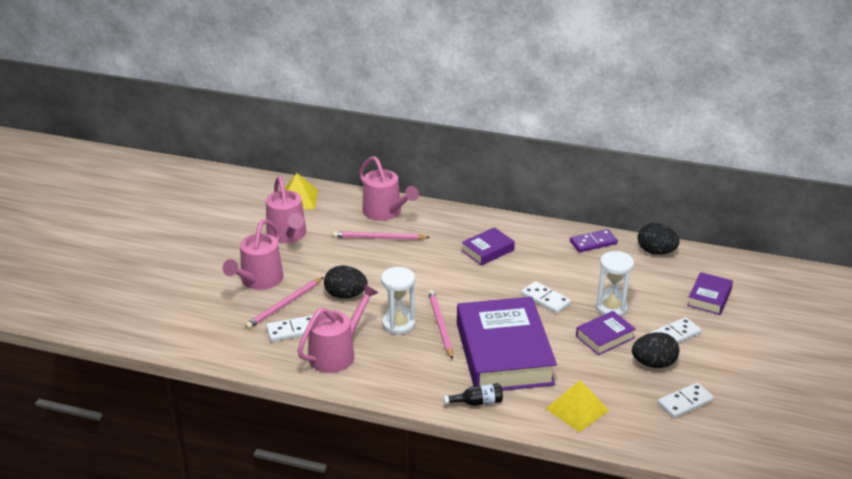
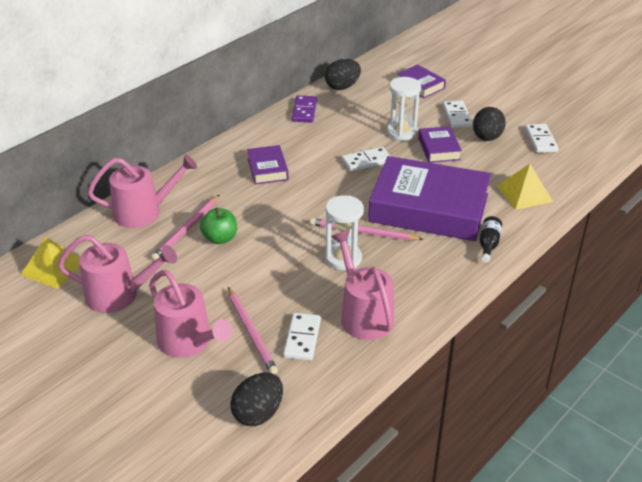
camera: 65 degrees left, 5 degrees up
(345, 295) = (268, 281): black egg -> black egg (258, 413)
(380, 256) = (220, 238): none -> green apple

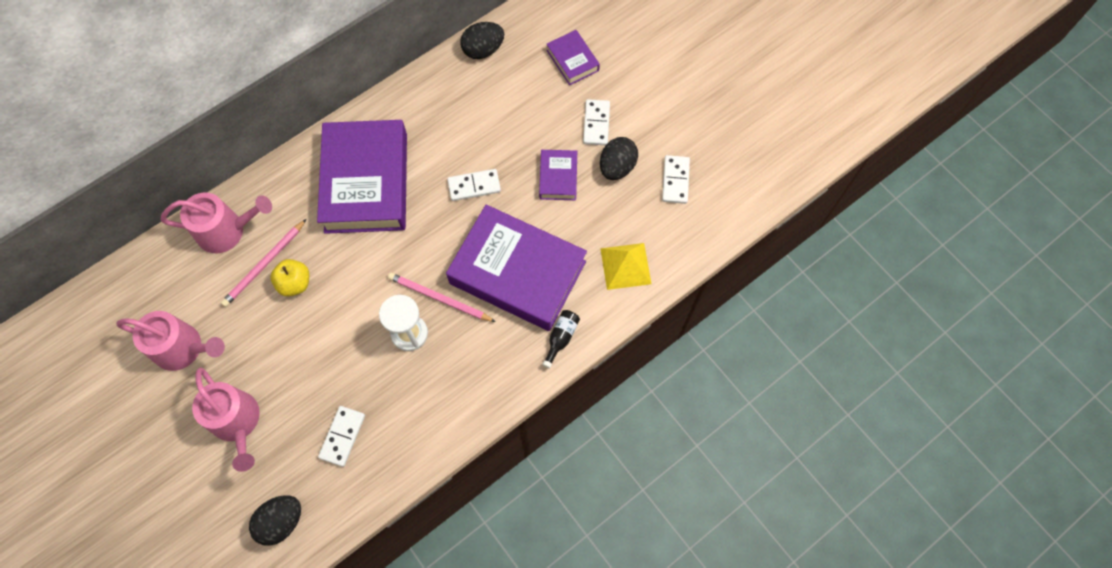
camera: 10 degrees right, 30 degrees up
(53, 268) = (127, 299): yellow pyramid -> none
(220, 238) = (295, 283): green apple -> yellow apple
(251, 332) = (297, 420): pink pencil -> none
(267, 169) = (366, 182): purple book -> purple book, size x2.20
(304, 111) = (429, 88): purple domino -> none
(363, 315) = (408, 415): pink watering can -> none
(402, 132) = (526, 143): white hourglass -> none

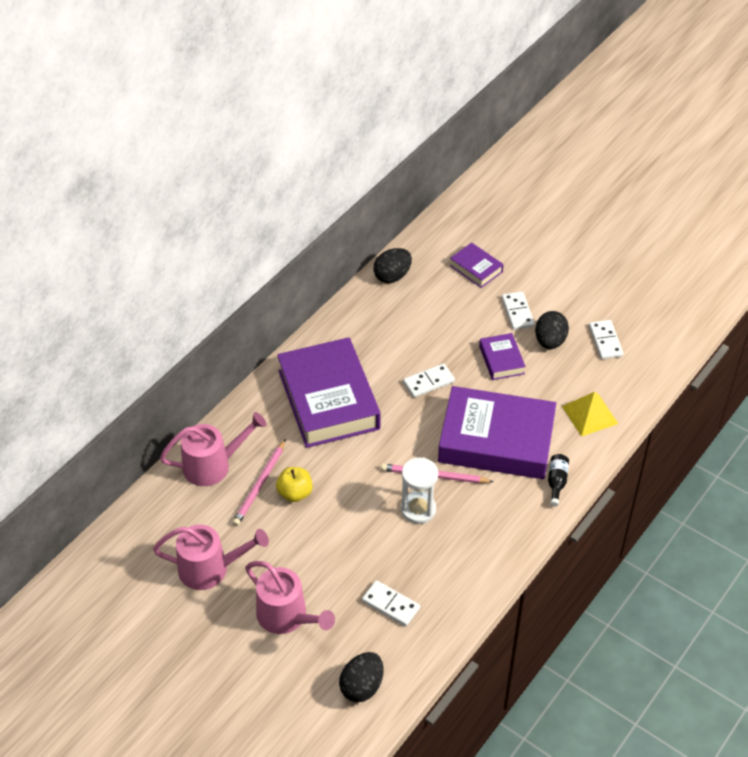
camera: 15 degrees left, 20 degrees down
(342, 436) = (391, 604): white domino -> white domino turned 60 degrees counterclockwise

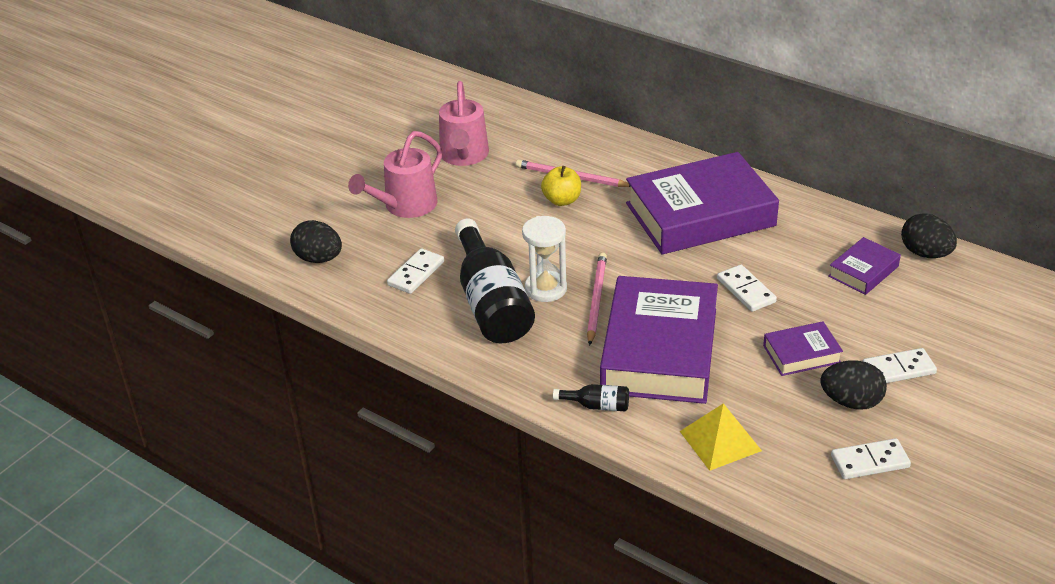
camera: 90 degrees right, 10 degrees down
(213, 465) = (594, 146): pink watering can -> none
(434, 548) = (491, 303): none -> black bottle
(476, 268) = (971, 328): purple book -> purple book (863, 271)

